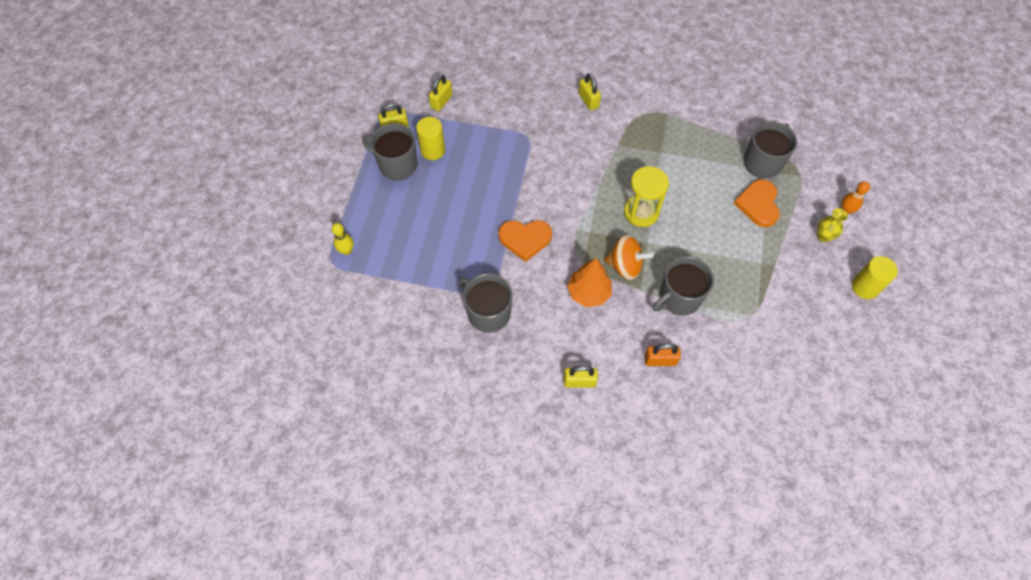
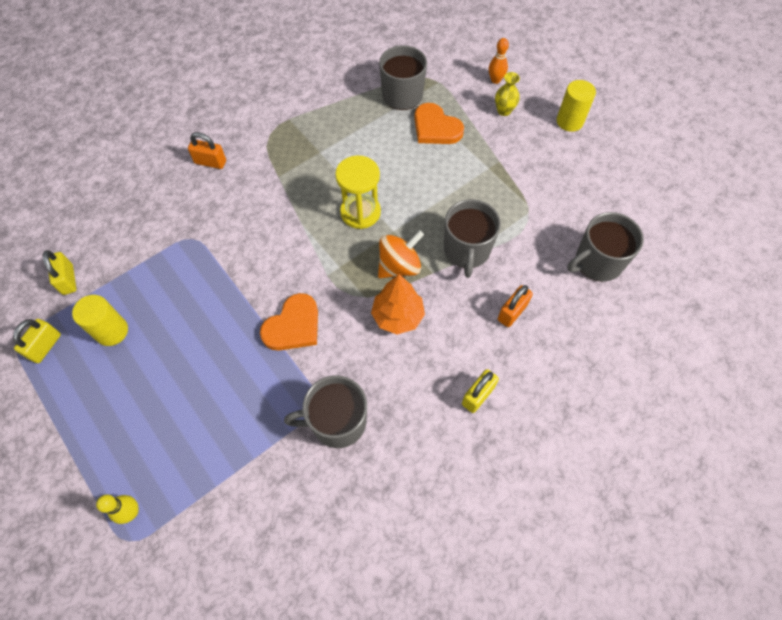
camera: 50 degrees left, 0 degrees up
(397, 164) = (88, 378): grey mug -> grey mug (597, 262)
(588, 100) = (210, 162): yellow padlock -> orange padlock

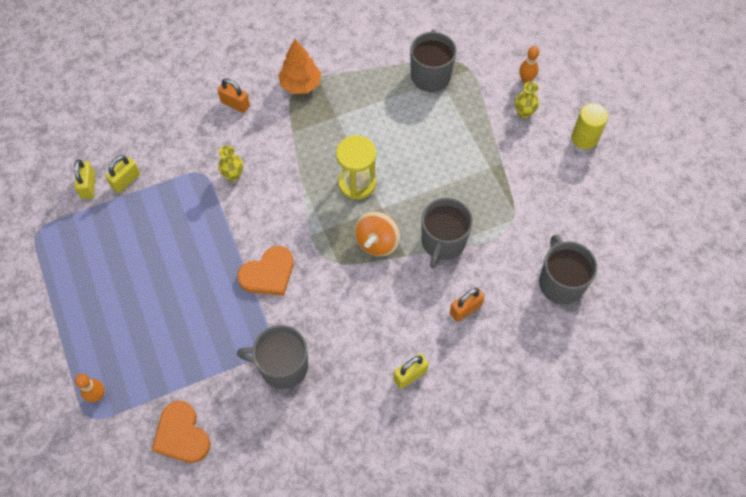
camera: 15 degrees right, 0 degrees up
(45, 346) = (58, 240): yellow padlock -> yellow padlock (126, 181)
(112, 331) = (115, 240): yellow cylinder -> none
(131, 512) = (97, 395): yellow bowling pin -> orange bowling pin
(227, 233) = (233, 175): none -> yellow vase
(397, 316) = (361, 287): orange tree -> orange tree (300, 84)
(399, 266) = (377, 242): orange spinning top -> orange spinning top turned 135 degrees clockwise
(436, 128) = (452, 116): orange heart -> orange heart (181, 435)
(597, 262) = (560, 282): grey mug -> grey mug turned 90 degrees clockwise

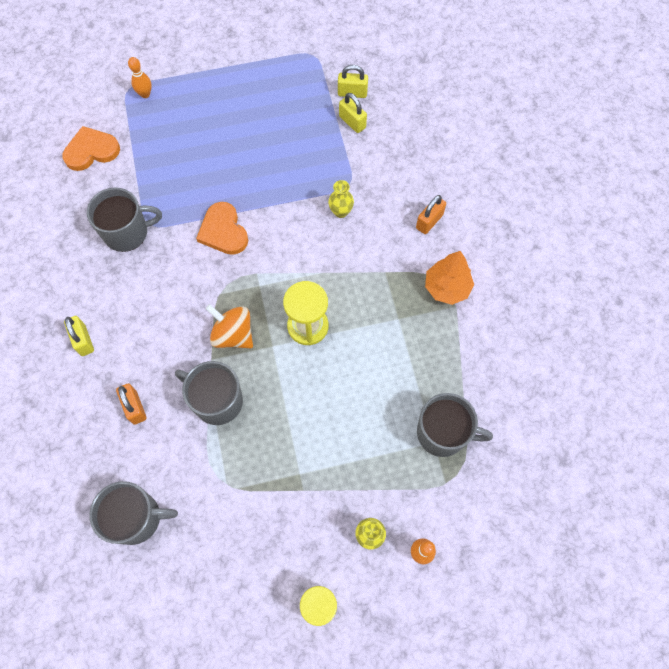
camera: 100 degrees right, 5 degrees up
(282, 366) = (127, 232): grey mug -> grey mug turned 60 degrees clockwise

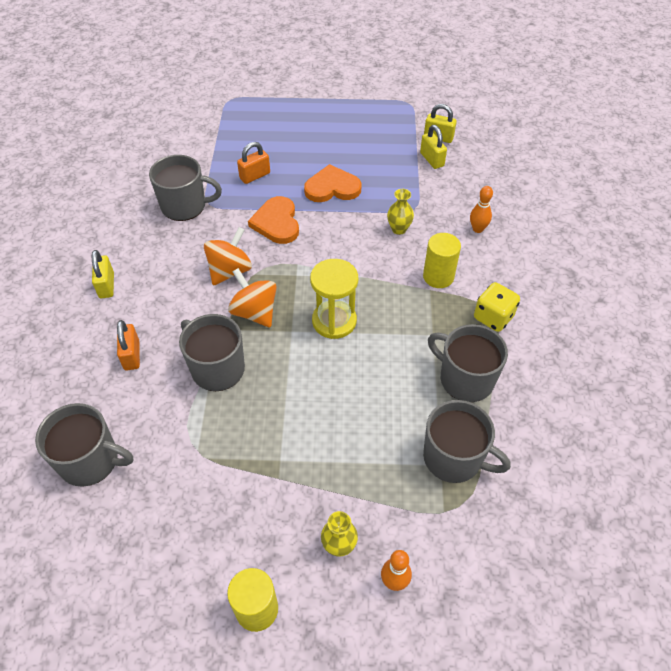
camera: 15 degrees right, 15 degrees down
(91, 151) = (178, 138): orange heart -> orange heart (332, 187)
(145, 94) = (243, 106): orange bowling pin -> orange bowling pin (477, 229)
(196, 296) = (230, 270): none -> orange spinning top
(389, 256) = (438, 276): none -> yellow cylinder
(429, 221) = (488, 255): orange padlock -> orange padlock (255, 176)
(436, 356) = (465, 379): none -> grey mug
(447, 288) = (493, 317): orange tree -> yellow dice

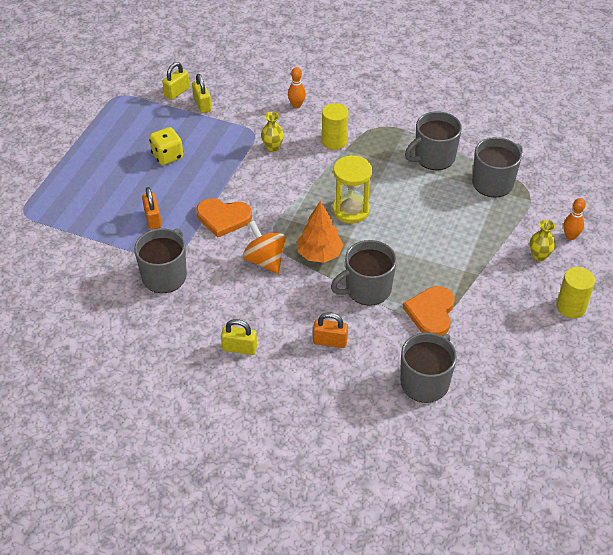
camera: 70 degrees left, 5 degrees down
(255, 312) = (319, 254): orange spinning top -> orange tree
(332, 187) = (200, 173): orange heart -> orange heart (431, 313)
(432, 159) = (202, 104): yellow padlock -> yellow padlock turned 75 degrees clockwise
(493, 317) = (386, 126): yellow dice -> yellow dice (167, 156)

